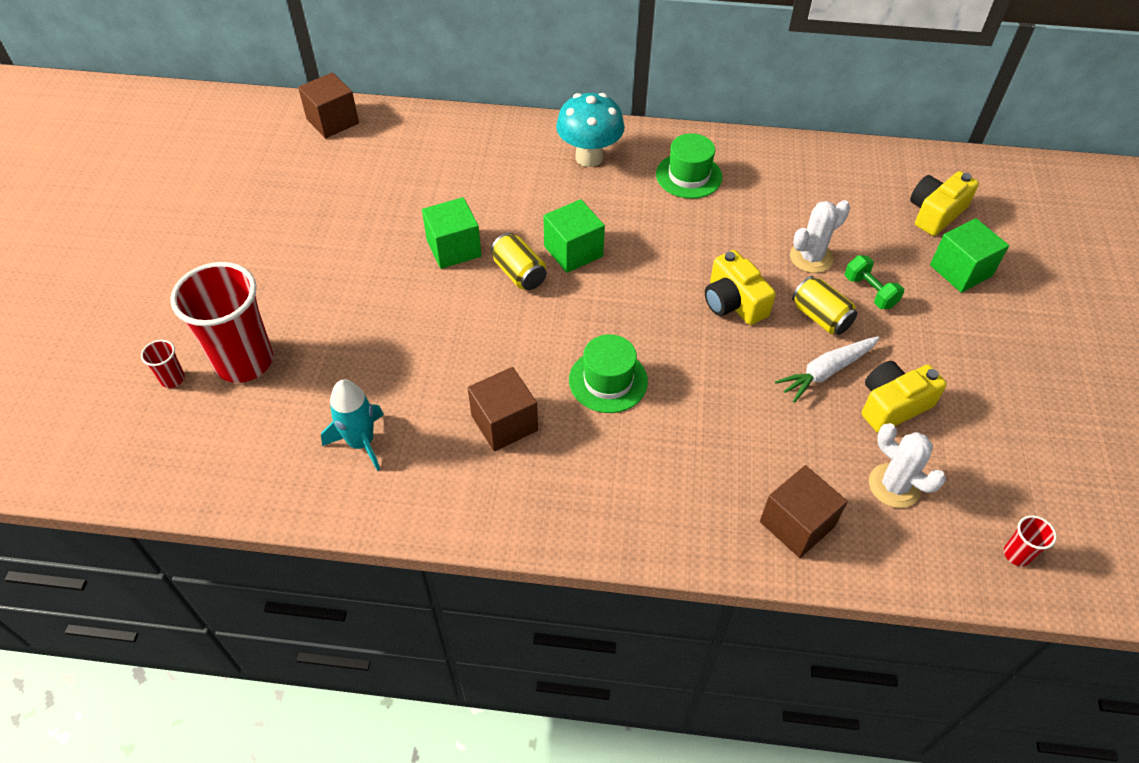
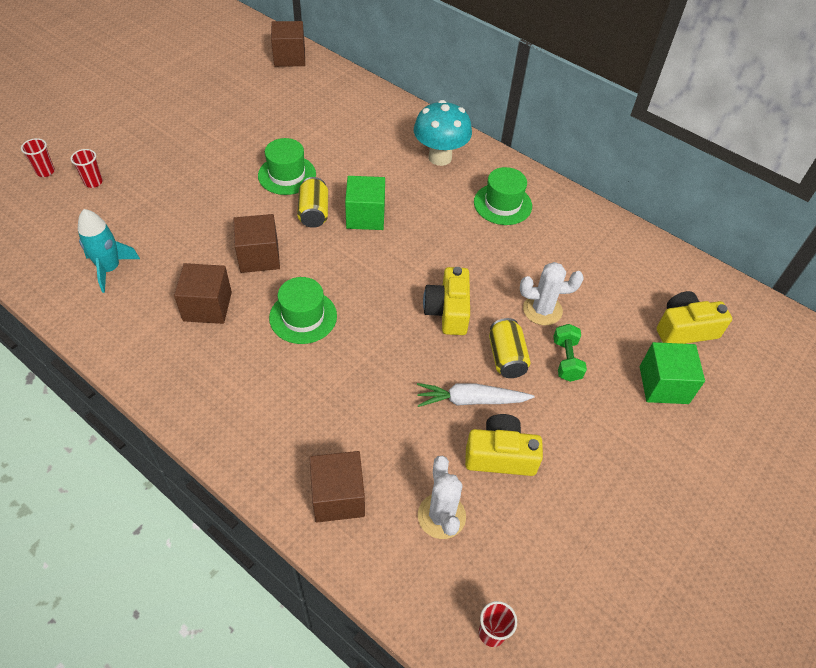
camera: 30 degrees right, 0 degrees up
(244, 362) = (93, 182): red cup -> red cup, size x0.41
(454, 248) = (287, 175): green cube -> green hat
(507, 345) = (259, 256): none -> brown cube

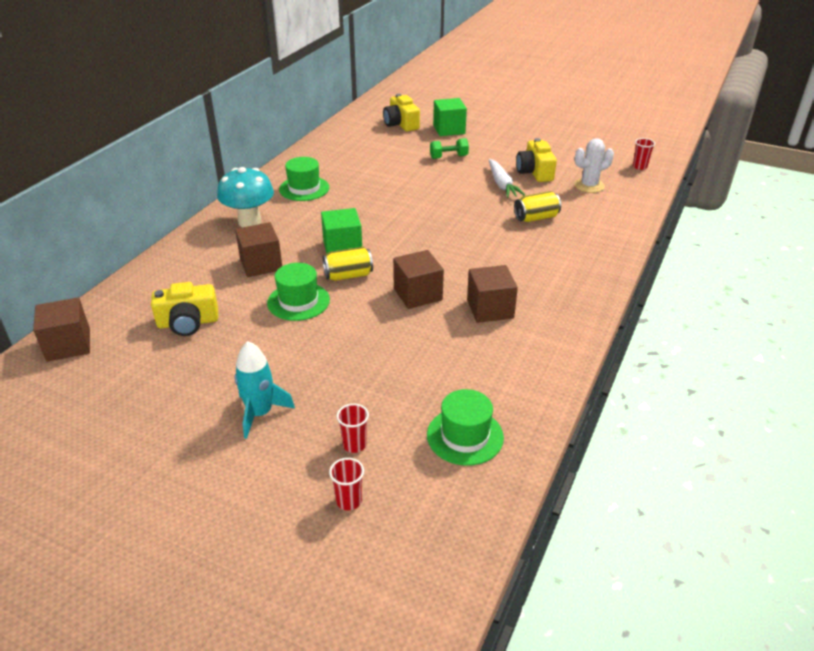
camera: 100 degrees left, 15 degrees down
(110, 269) = (479, 383): turquoise rocket -> turquoise rocket (260, 413)
(303, 317) = (472, 259): green hat -> green hat (465, 436)
(338, 497) = (606, 219): brown cube -> brown cube (261, 264)
(448, 311) = (430, 199): yellow camera -> yellow camera (188, 322)
(506, 357) = (459, 176): yellow can -> yellow can (536, 218)
(542, 310) = (410, 167): white cactus -> none

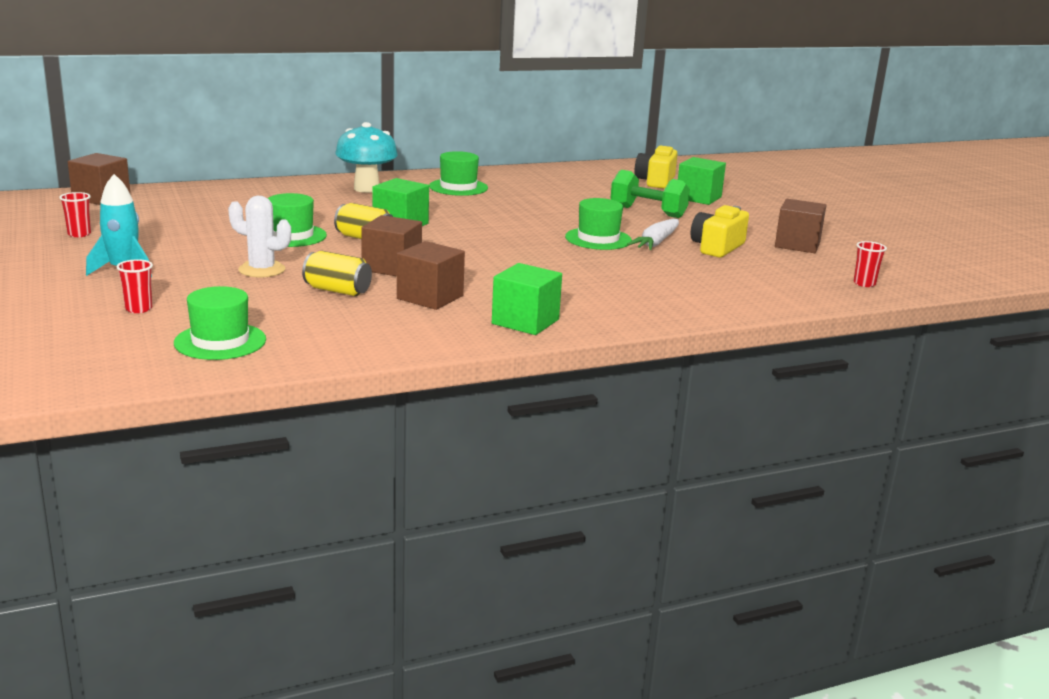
camera: 40 degrees right, 15 degrees down
(188, 322) = (192, 216): yellow camera -> none
(261, 264) = (316, 210): brown cube -> brown cube (797, 244)
(349, 501) = (66, 328): red cup -> red cup (79, 234)
(448, 157) = (648, 212): green dumbbell -> green dumbbell, size x1.53
(470, 198) = (598, 239): none -> green hat
(536, 218) = (632, 271): yellow can -> yellow can (337, 291)
(571, 297) = (525, 321): none -> green cube
(589, 186) = (756, 274): white cactus -> white cactus (262, 270)

